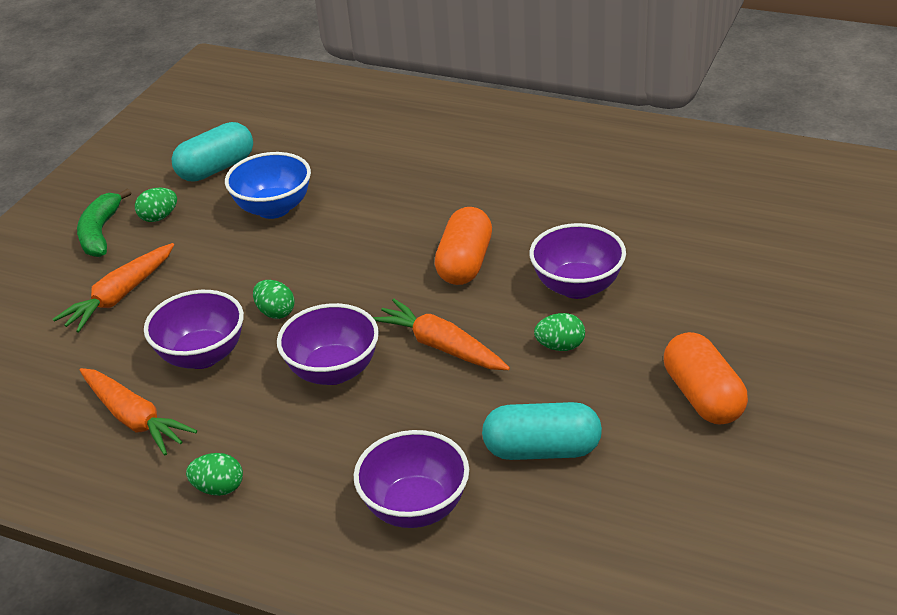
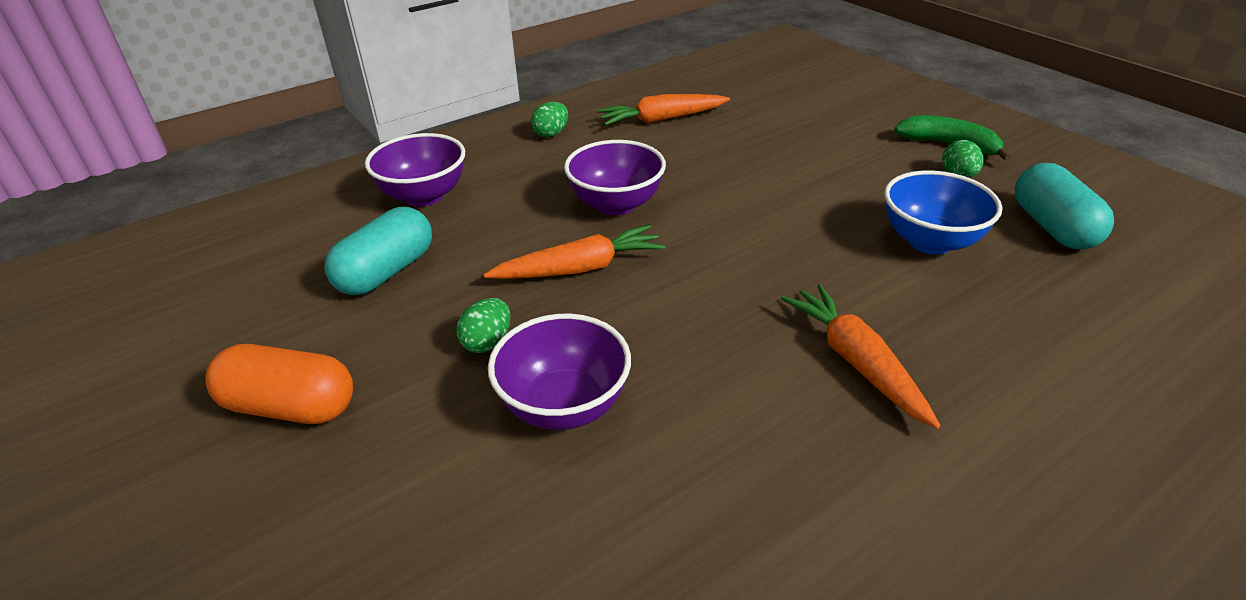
camera: 120 degrees right, 0 degrees up
(120, 296) = (830, 138): orange carrot -> orange carrot (856, 361)
(202, 356) = (706, 155): purple bowl -> none
(276, 312) = (731, 199): green egg -> none
(465, 263) = (700, 335): orange capsule -> none

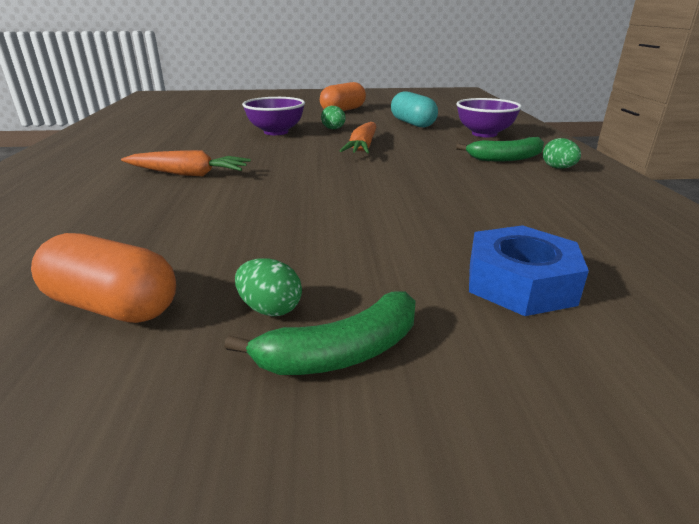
camera: 120 degrees right, 10 degrees down
(540, 163) = (506, 158): none -> green banana
(616, 204) = (420, 164): purple bowl -> none
(661, 119) = (566, 207): orange carrot -> none
(811, 118) = (520, 283): none -> blue nut
(929, 241) = (218, 235): blue bowl -> none
(1052, 227) = (113, 306): turquoise capsule -> orange capsule

